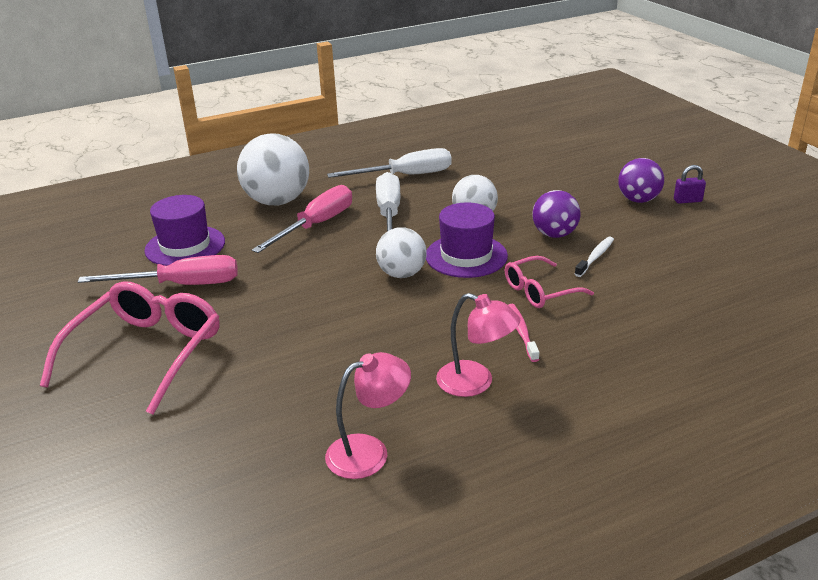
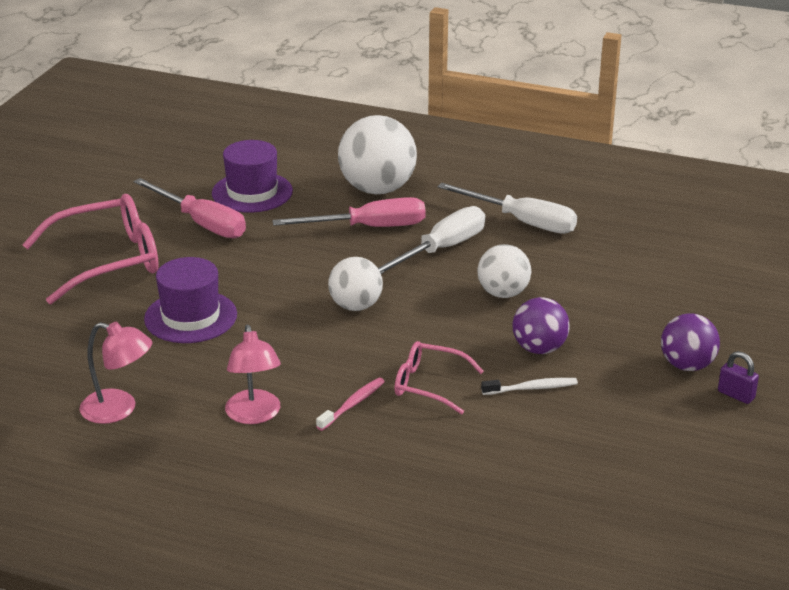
camera: 45 degrees right, 0 degrees up
(466, 256) = (430, 322): purple hat -> purple hat (190, 317)

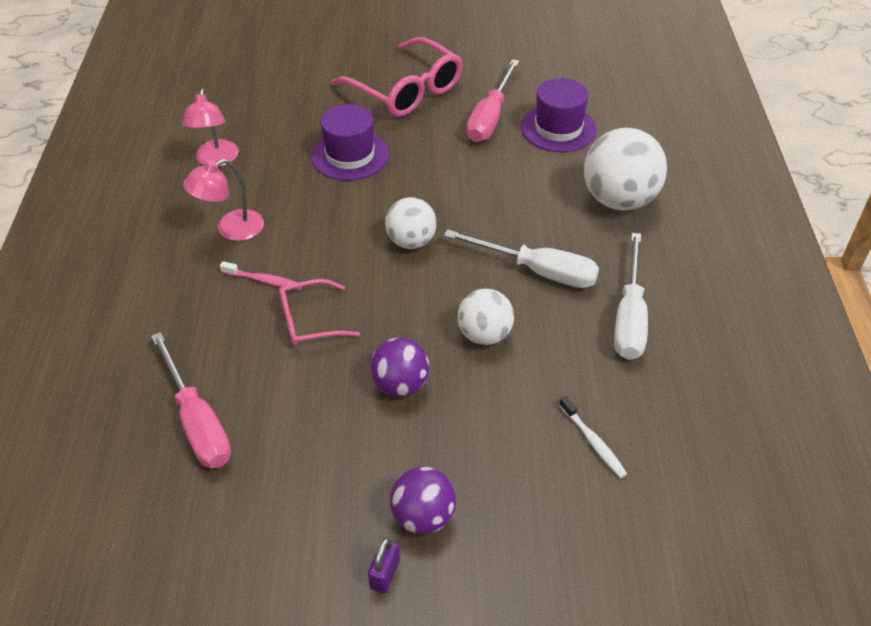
camera: 70 degrees right, 15 degrees up
(368, 228) = (546, 213): pink screwdriver -> pink screwdriver (197, 421)
(429, 385) = (310, 321): pink glasses -> pink glasses turned 105 degrees counterclockwise
(531, 388) = (332, 394): white toothbrush -> white toothbrush (593, 442)

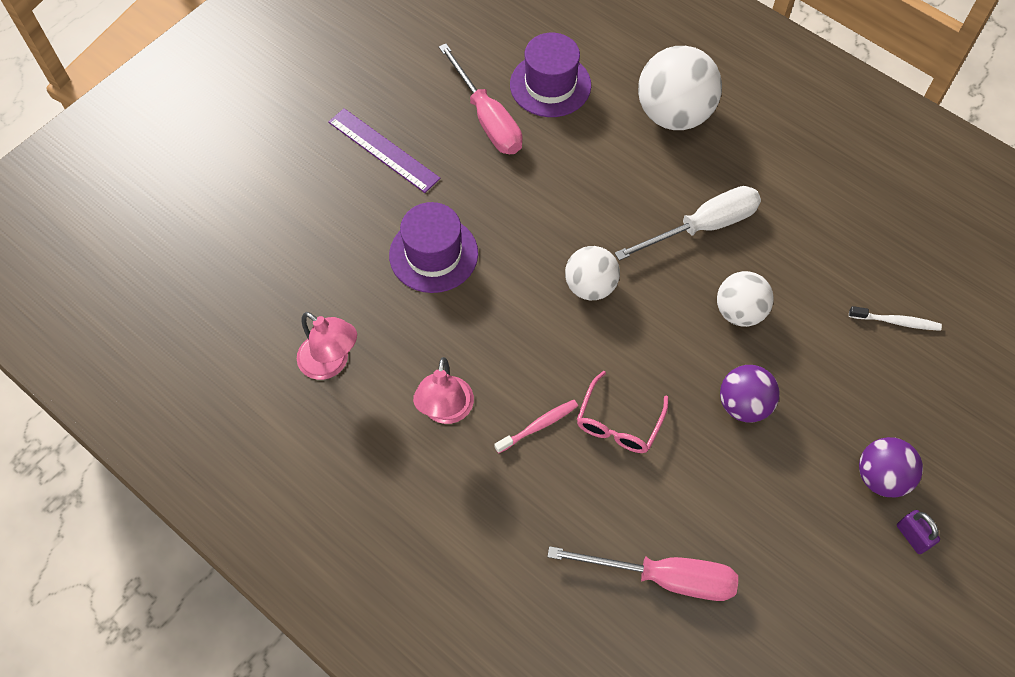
camera: 50 degrees left, 15 degrees up
(405, 90) = (383, 150): pink glasses -> purple ruler
(629, 317) = (800, 207): white screwdriver -> none

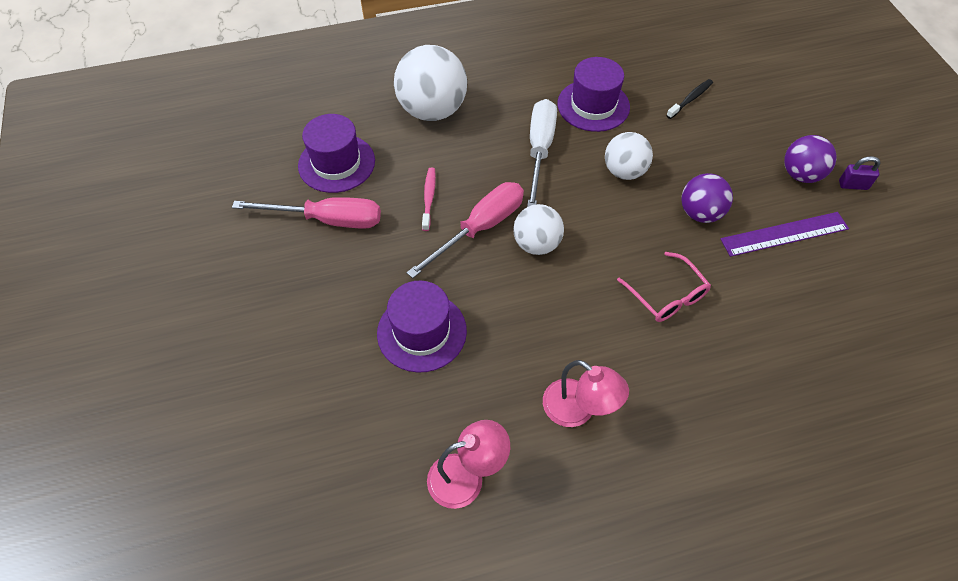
camera: 55 degrees left, 5 degrees down
(383, 150) = (287, 309): purple ruler -> purple ruler (784, 234)
(538, 426) = (635, 350): pink toothbrush -> pink toothbrush (429, 198)
(663, 577) = (813, 344): pink screwdriver -> pink screwdriver (480, 228)
(803, 239) = (593, 105): none -> purple hat
(896, 322) = (690, 99): white toothbrush -> black toothbrush

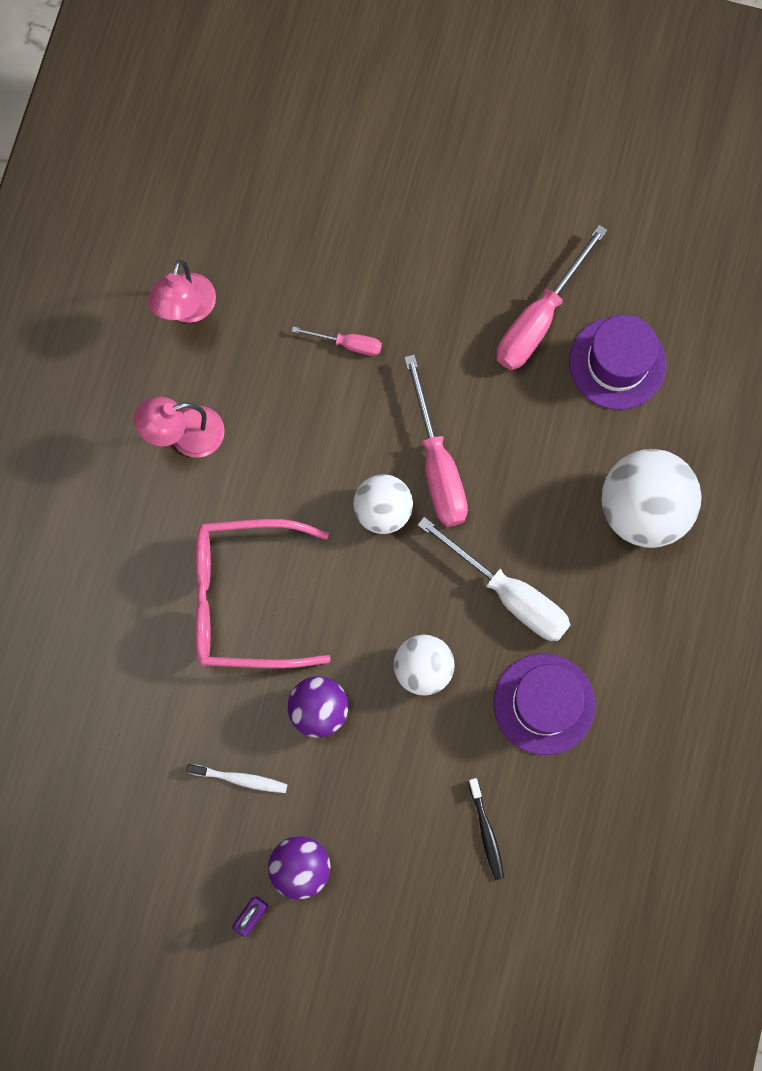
camera: 120 degrees right, 20 degrees up
(422, 332) = (348, 344): purple hat -> pink screwdriver
(429, 198) = (509, 435): pink toothbrush -> none
(666, 295) = (246, 598): pink glasses -> pink glasses, size x1.77
(784, 234) = (240, 779): purple ruler -> white toothbrush

